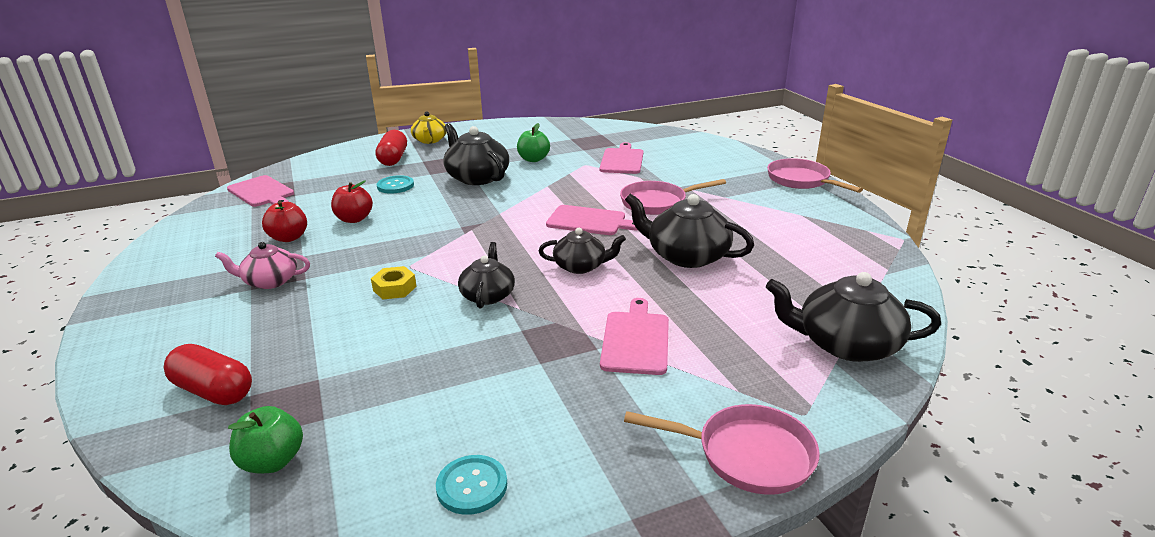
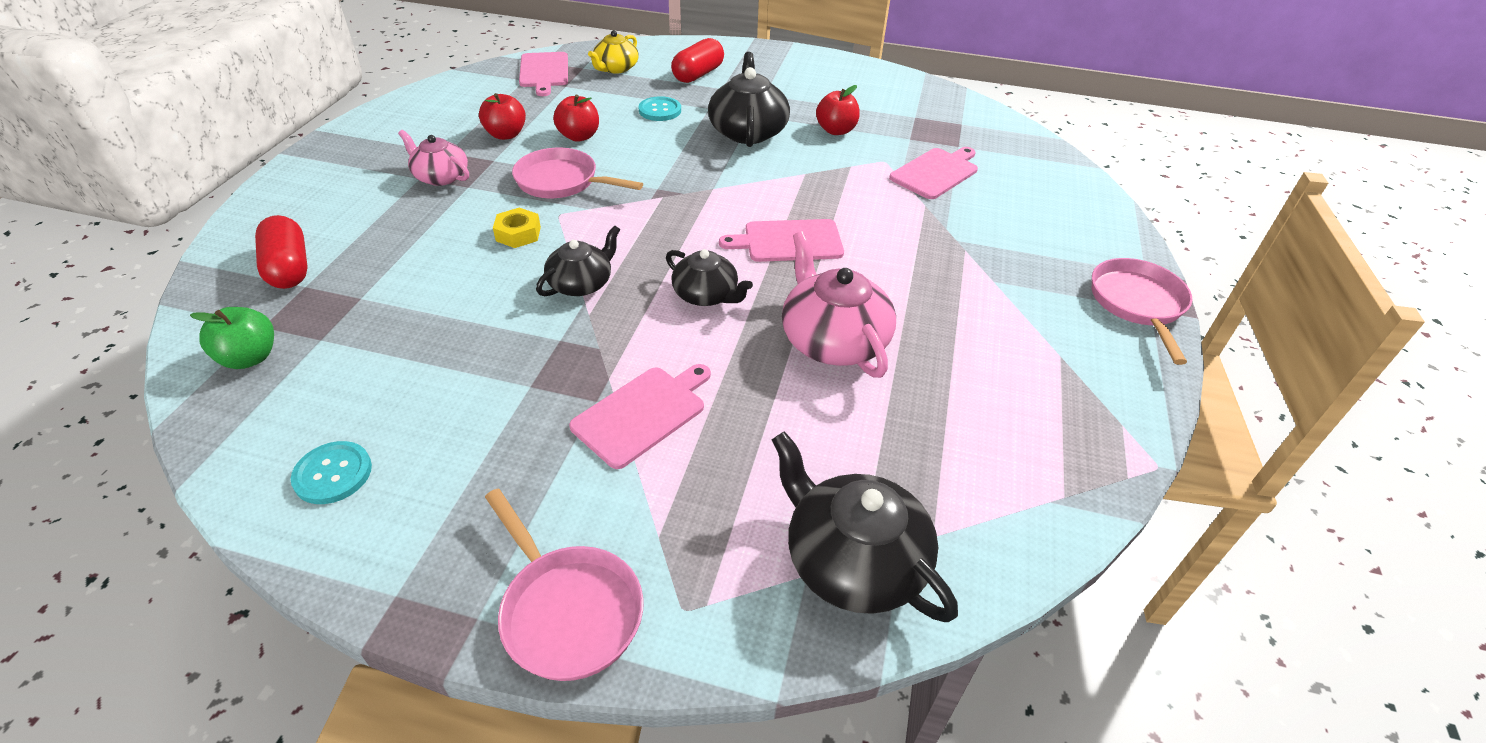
camera: 35 degrees right, 15 degrees up
(430, 140) = (761, 63): yellow teapot -> yellow teapot (616, 68)
(533, 159) = (836, 130): green apple -> red apple
(589, 221) = (788, 241): pink cutting board -> pink cutting board turned 120 degrees clockwise
(657, 202) = (898, 251): pink pan -> pink pan (562, 182)
(686, 256) = (833, 340): black teapot -> pink teapot

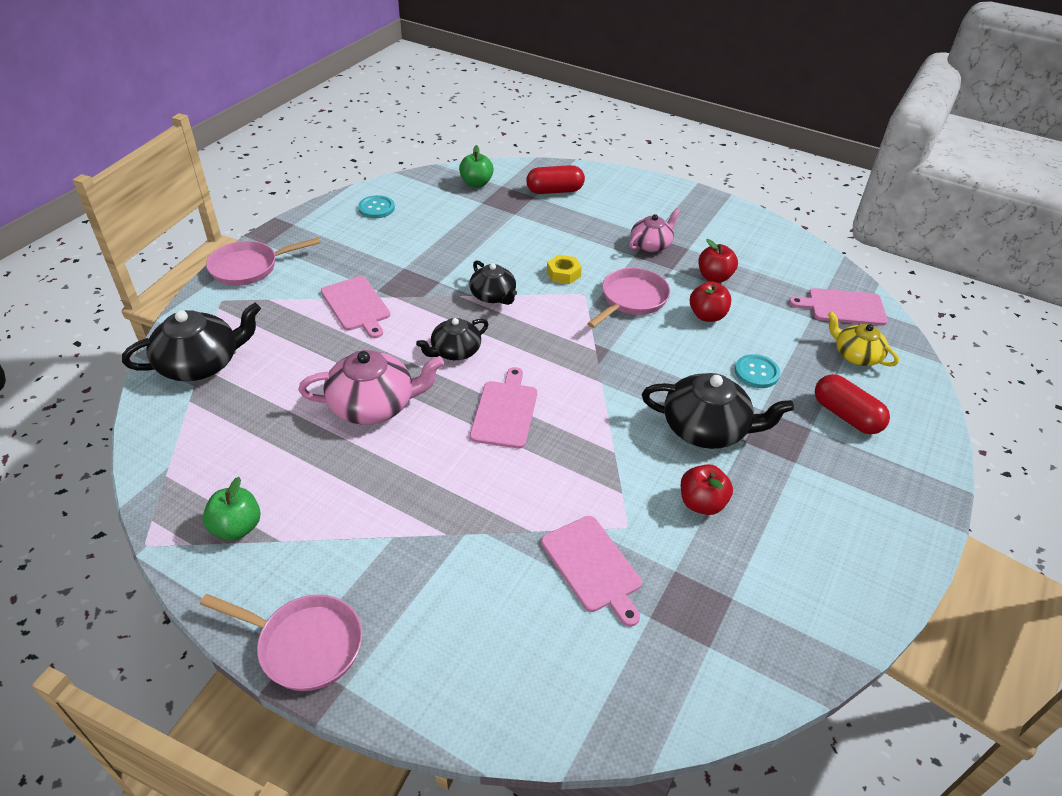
camera: 105 degrees right, 0 degrees up
(1074, 395) = (237, 527): none -> green apple

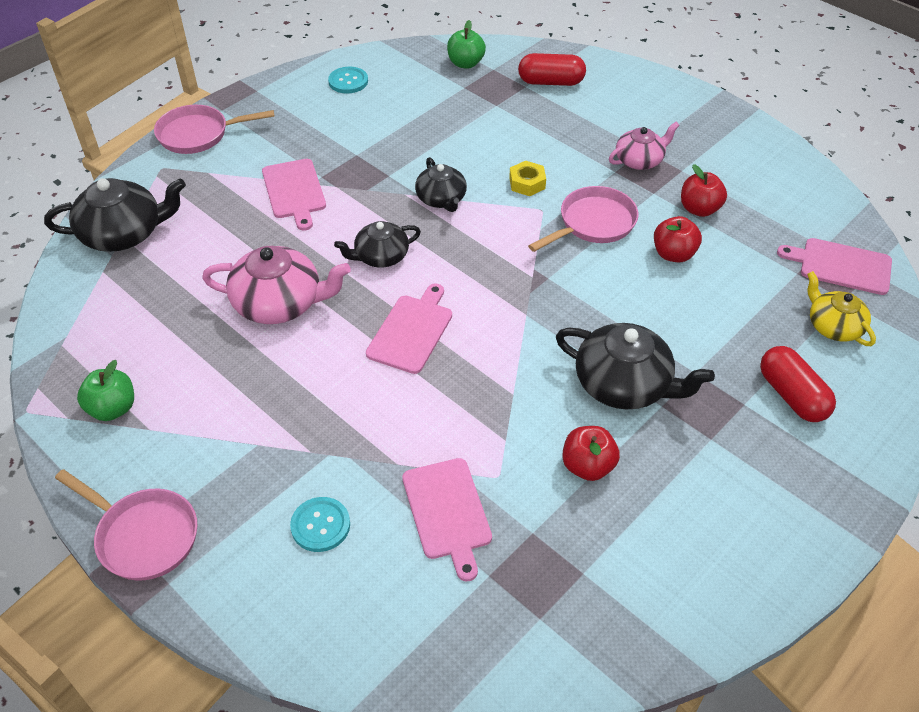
camera: 15 degrees right, 5 degrees up
(756, 372) = (706, 329): turquoise button -> turquoise button (320, 525)

